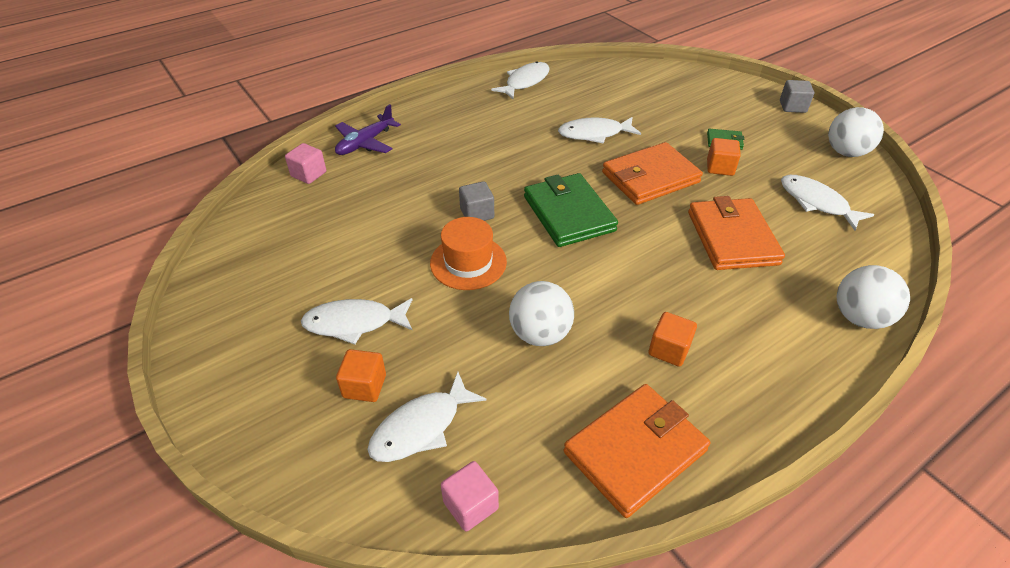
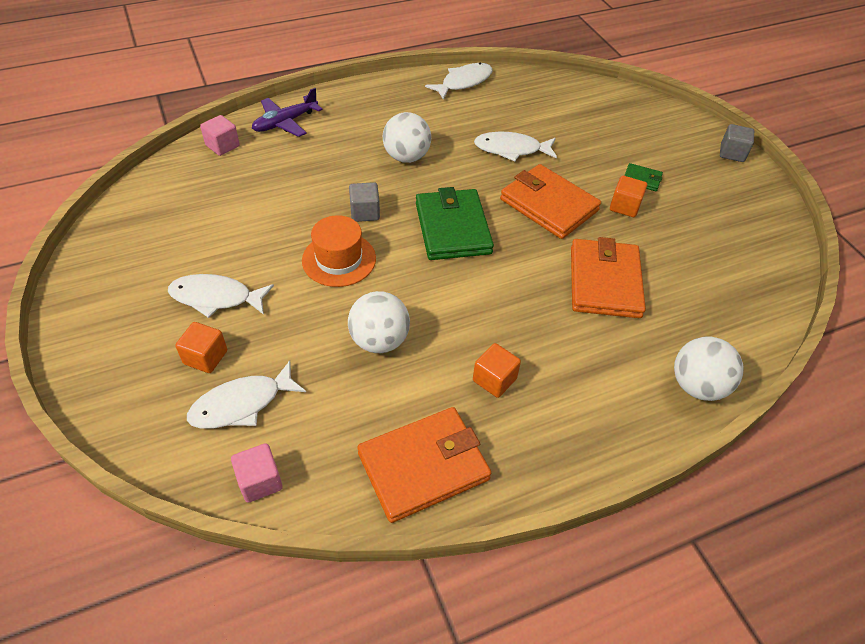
camera: 10 degrees right, 5 degrees up
(650, 177) = (549, 205): orange wallet -> orange wallet turned 60 degrees clockwise
(817, 203) = (709, 261): white fish -> none
(846, 152) = (766, 213): white ball -> white ball (406, 157)

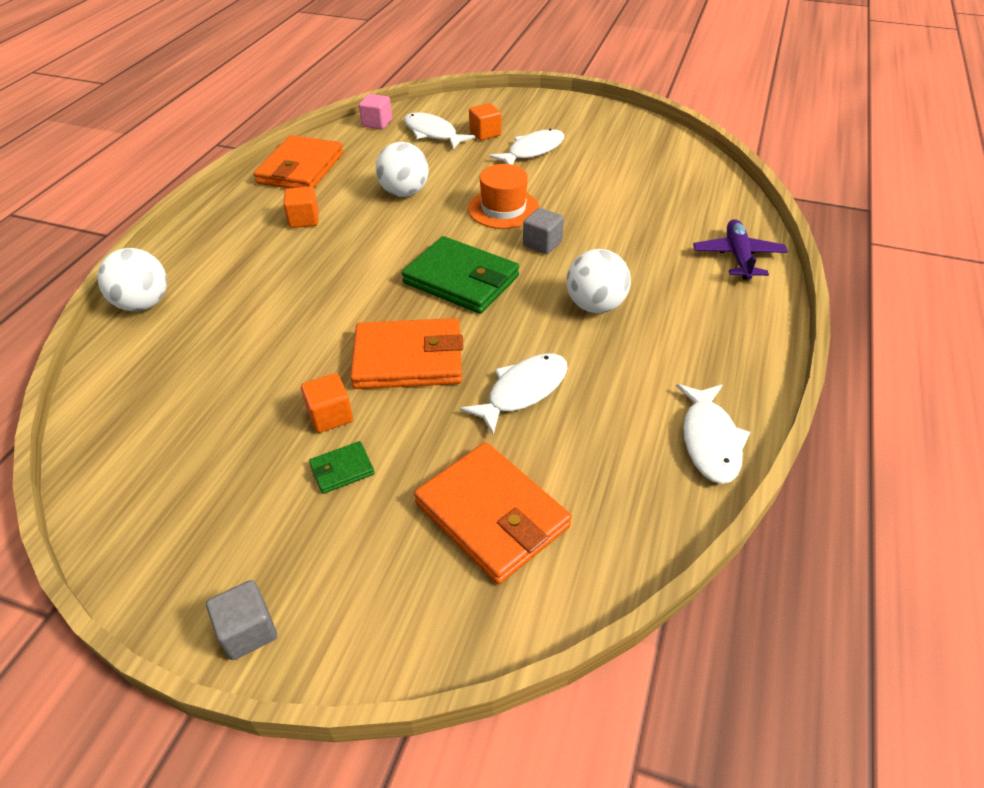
camera: 135 degrees right, 5 degrees down
(222, 146) = (728, 209): pink cube -> none
(242, 404) = (433, 133): white fish -> white fish turned 60 degrees counterclockwise
(604, 282) = (283, 327): orange wallet -> orange wallet (492, 515)

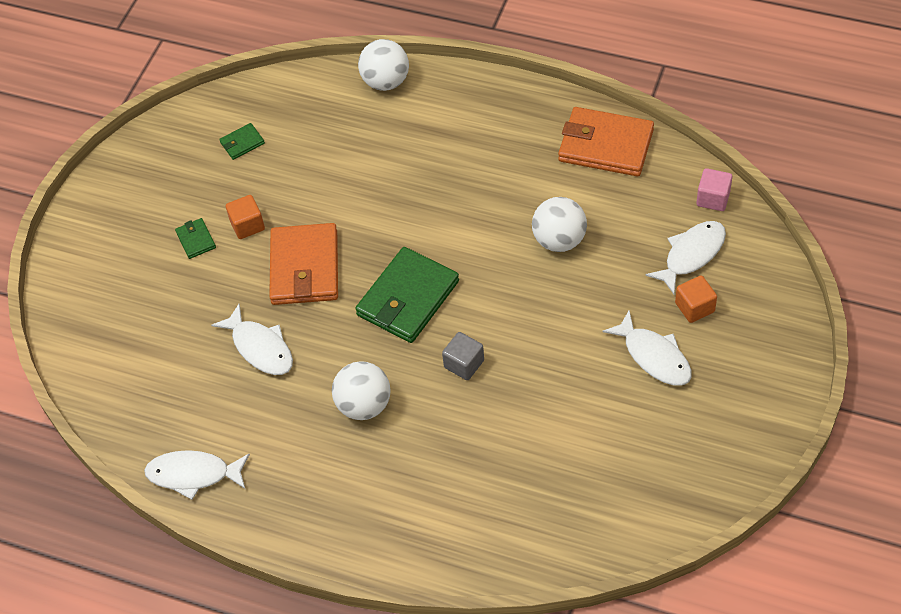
camera: 95 degrees right, 10 degrees up
(183, 431) = (242, 143): none -> green wallet
(248, 631) = (83, 212): grey cube -> none
(304, 220) = (508, 165): orange cube -> none
(492, 515) = (145, 330): orange wallet -> none
(503, 208) = (528, 329): orange hat -> none
(738, 256) = (436, 541): purple plane -> none

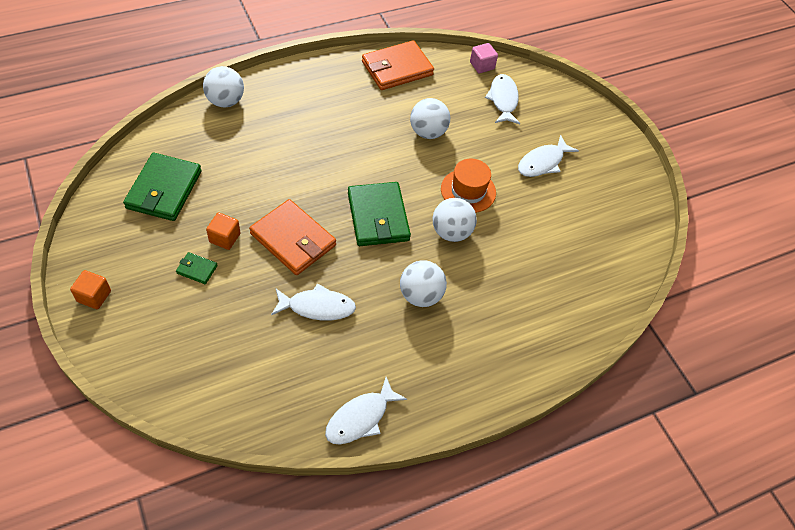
camera: 55 degrees left, 0 degrees up
(242, 143) = (164, 189): green wallet -> green wallet, size x2.22
(464, 364) = (451, 232): grey cube -> white ball
(531, 332) = (468, 191): none -> orange hat
(654, 356) = (543, 162): white fish -> white fish turned 135 degrees clockwise
(694, 307) = (534, 125): orange cube -> orange cube (94, 296)

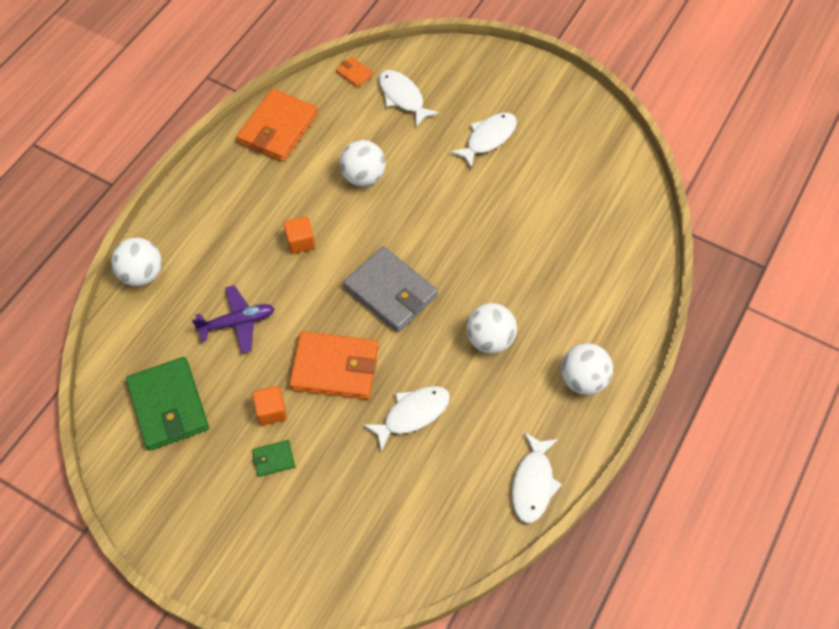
camera: 30 degrees left, 5 degrees up
(94, 296) = (202, 554): orange cube -> orange cube (300, 242)
(256, 169) = (237, 323): none -> purple plane
(378, 217) = (390, 292): green wallet -> grey wallet
(451, 232) = (466, 261): white ball -> white ball (583, 379)
(468, 191) = (447, 211): orange hat -> none
(482, 65) = (354, 73): pink cube -> orange wallet
(543, 162) = (488, 139): white fish -> white fish turned 150 degrees counterclockwise

